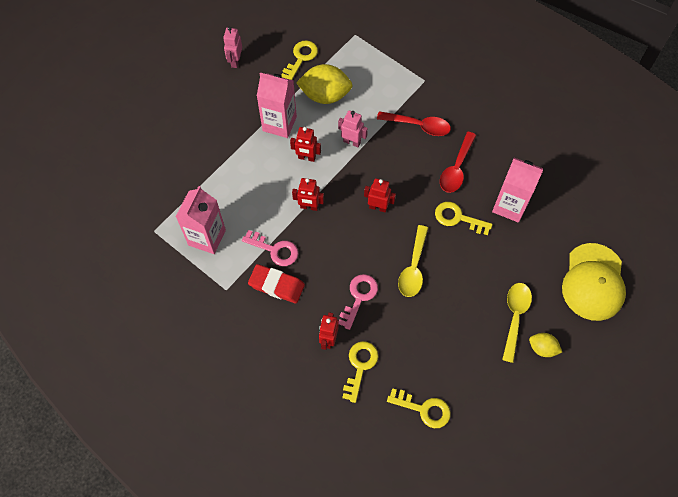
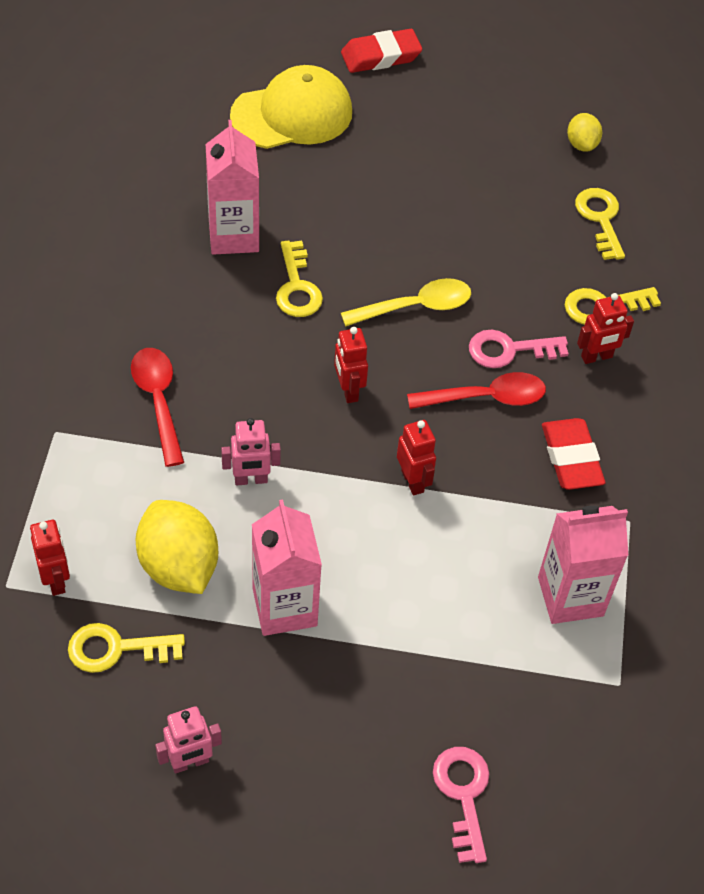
camera: 125 degrees left, 10 degrees down
(275, 250) = (518, 490): pink key -> pink key (463, 795)
(306, 158) = (325, 530): red robot -> red robot (56, 580)
(352, 142) = (251, 480): pink robot -> pink robot turned 90 degrees counterclockwise
(456, 168) = (210, 321): red spoon -> red spoon (486, 398)
(515, 317) = (404, 174): yellow spoon -> none
(542, 348) = (426, 135): yellow lemon -> yellow lemon (581, 144)
(626, 361) = (381, 56): none -> red eraser

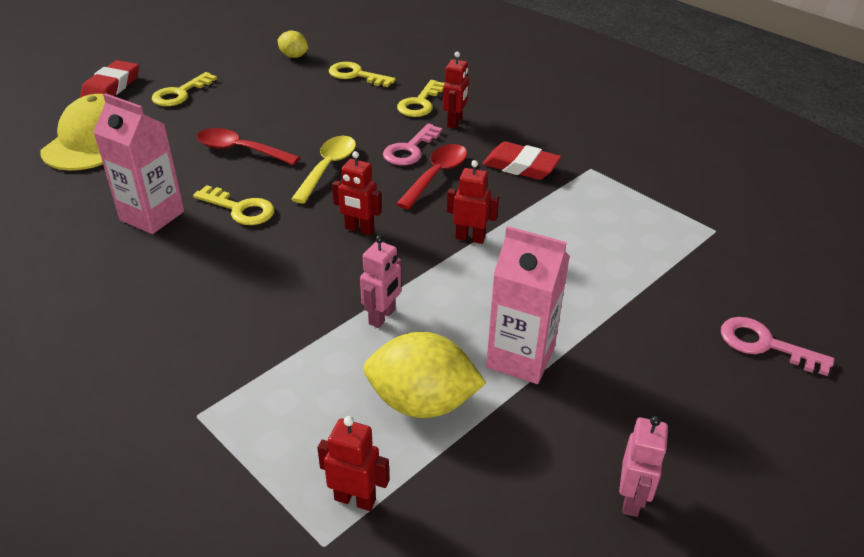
camera: 50 degrees left, 15 degrees down
(116, 649) = (470, 491): yellow key -> yellow key (180, 93)
(158, 401) = (247, 332): red spoon -> red spoon (240, 150)
(570, 596) = (629, 217): pink carton -> none

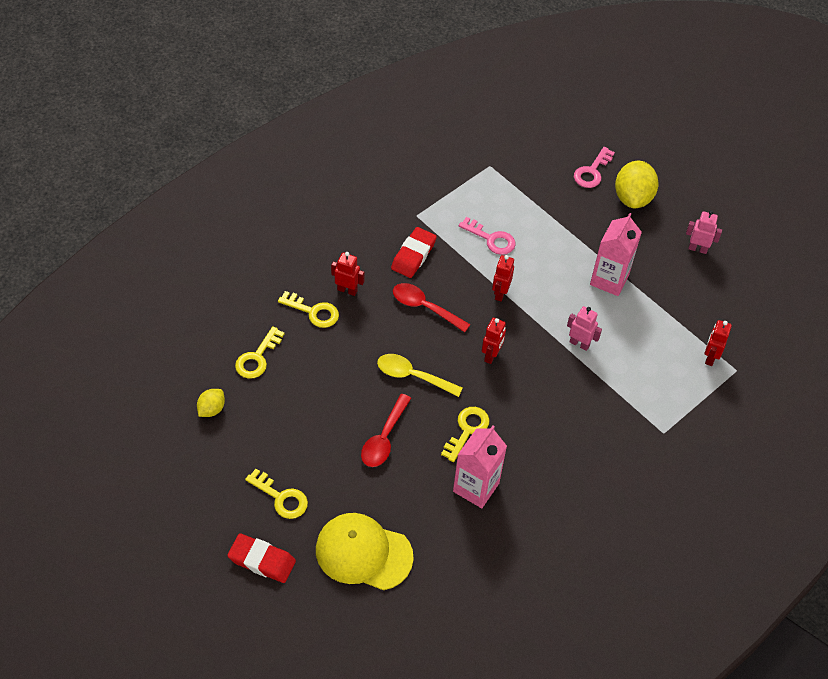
camera: 90 degrees left, 15 degrees up
(410, 149) = (387, 322): pink key -> pink key (491, 239)
(422, 402) = (646, 327): yellow lemon -> yellow lemon (633, 198)

